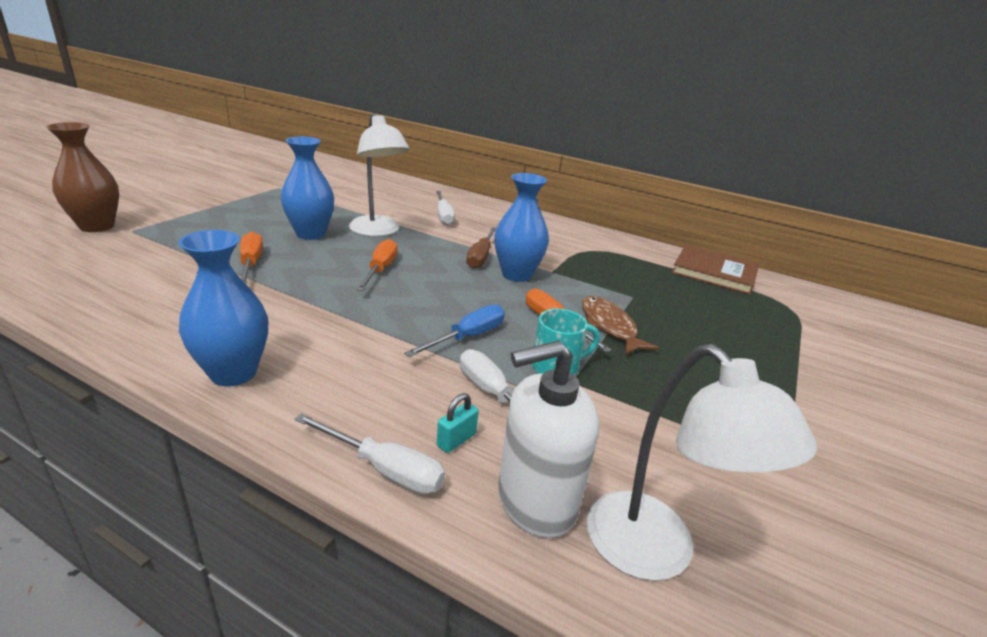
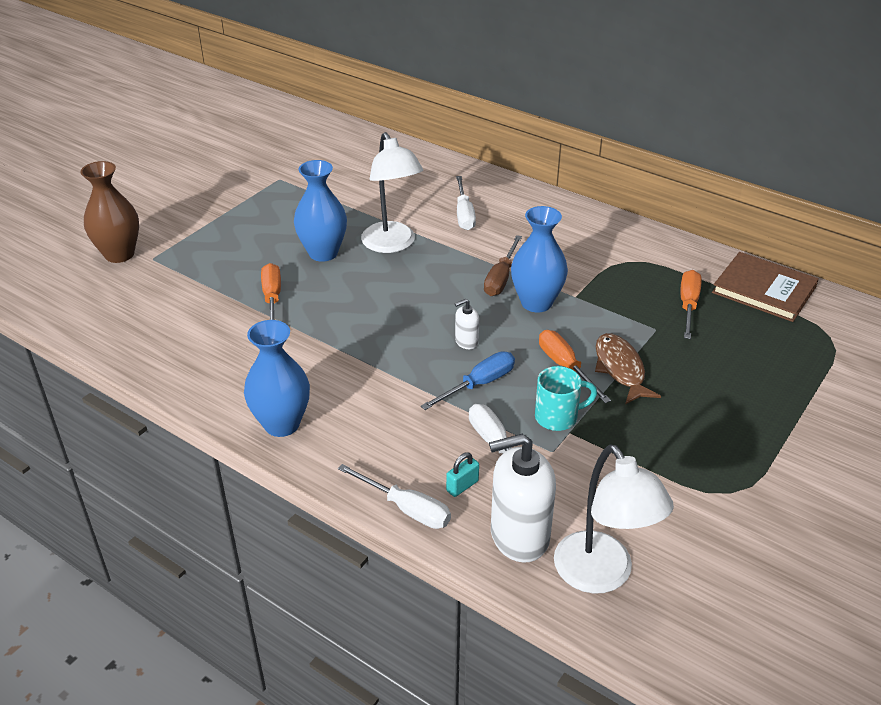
camera: 10 degrees right, 10 degrees up
(380, 270) = (396, 301): orange screwdriver -> orange screwdriver (688, 305)
(451, 302) = (466, 341): none -> white soap dispenser

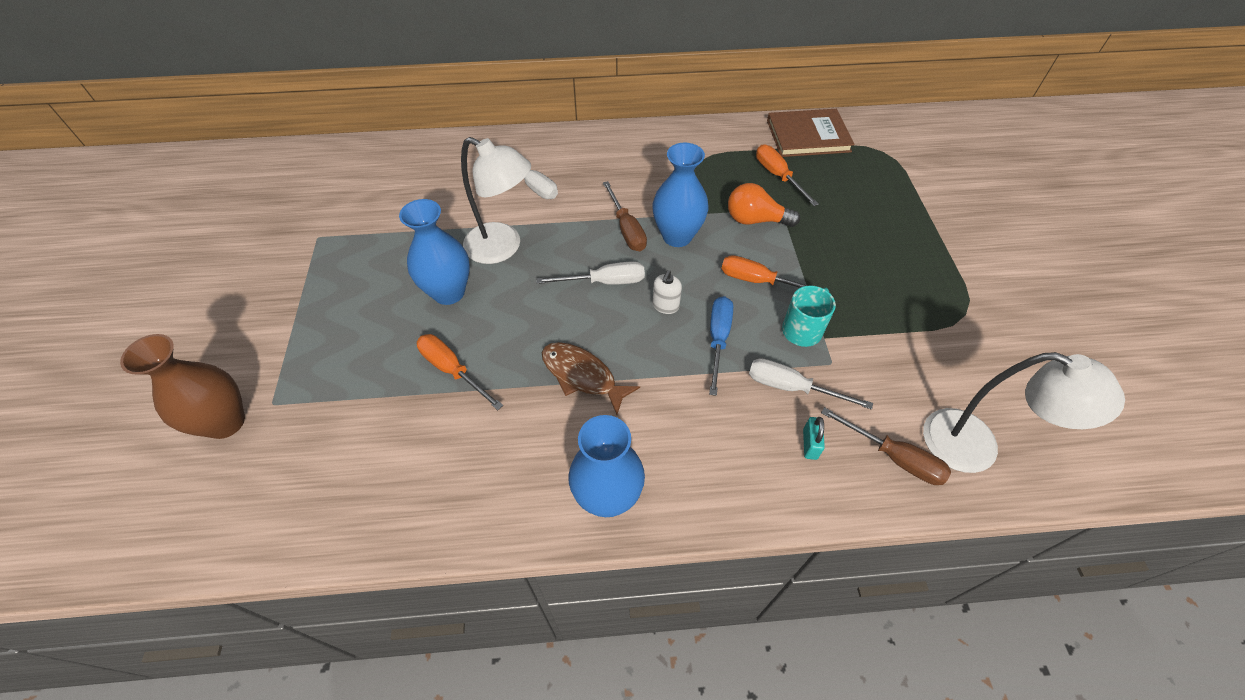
camera: 40 degrees left, 15 degrees up
(406, 509) = (796, 500): white screwdriver -> white screwdriver (605, 282)
(519, 536) = (894, 457): white soap dispenser -> brown screwdriver
(620, 369) = (795, 258): brown fish -> brown fish (582, 376)
(621, 325) = (755, 220): none -> orange light bulb

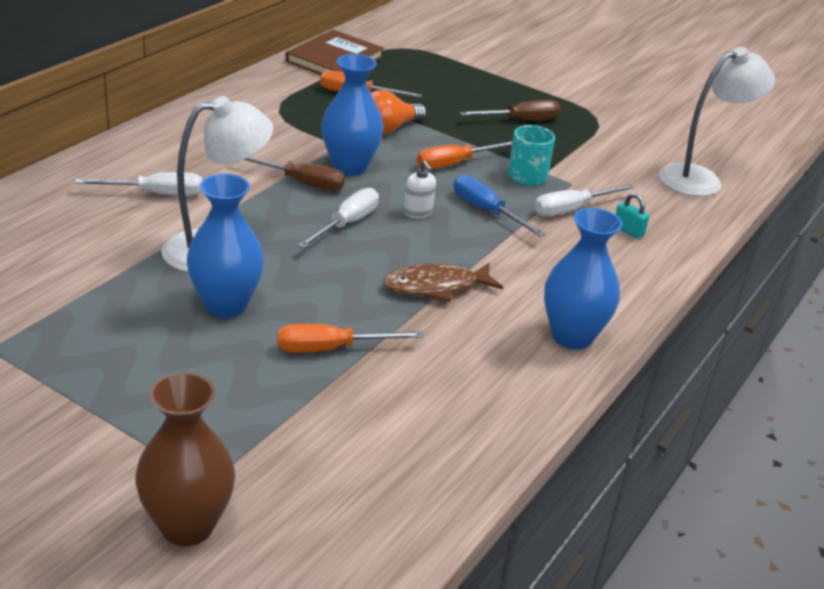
camera: 55 degrees left, 20 degrees down
(894, 457) = (675, 209): brown screwdriver -> brown screwdriver (521, 120)

